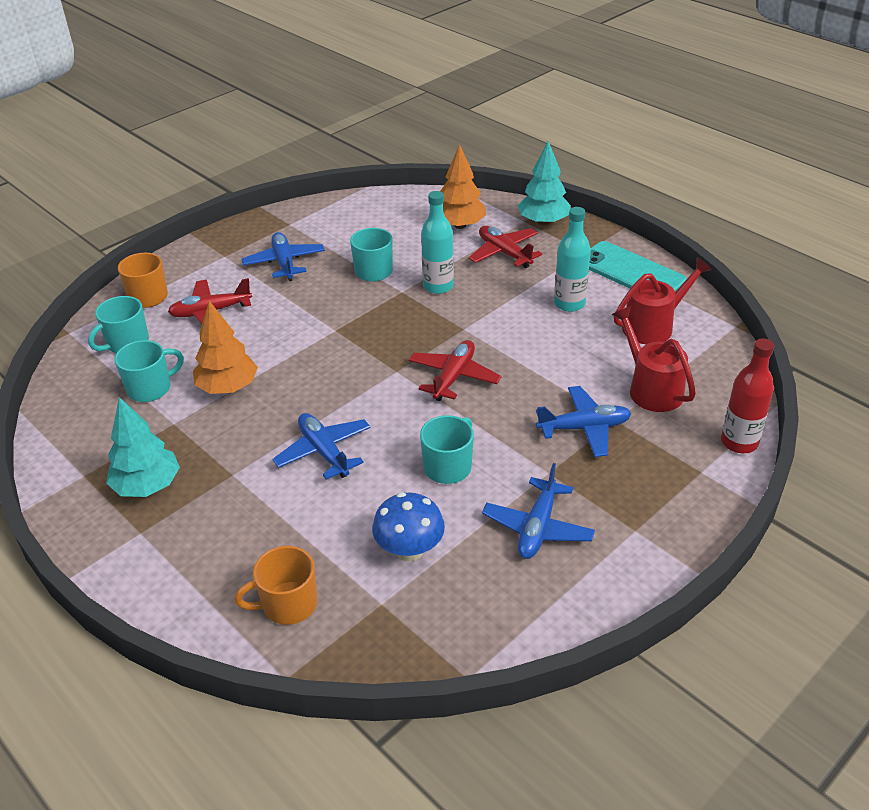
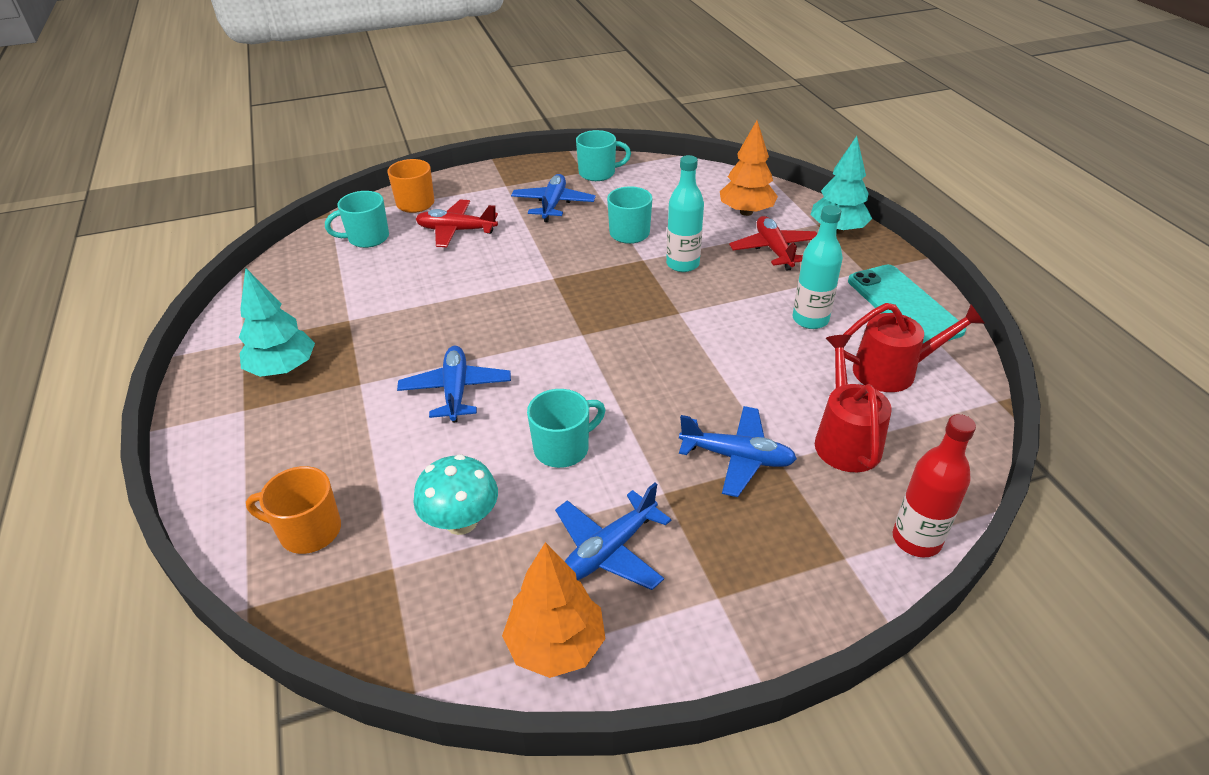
camera: 25 degrees right, 0 degrees up
(150, 388) = (355, 282): turquoise mug -> turquoise mug (598, 173)
(228, 387) = (418, 302): orange tree -> orange tree (556, 645)
(409, 550) = (461, 521): blue mushroom -> turquoise mushroom
(454, 377) = (634, 358): red plane -> none

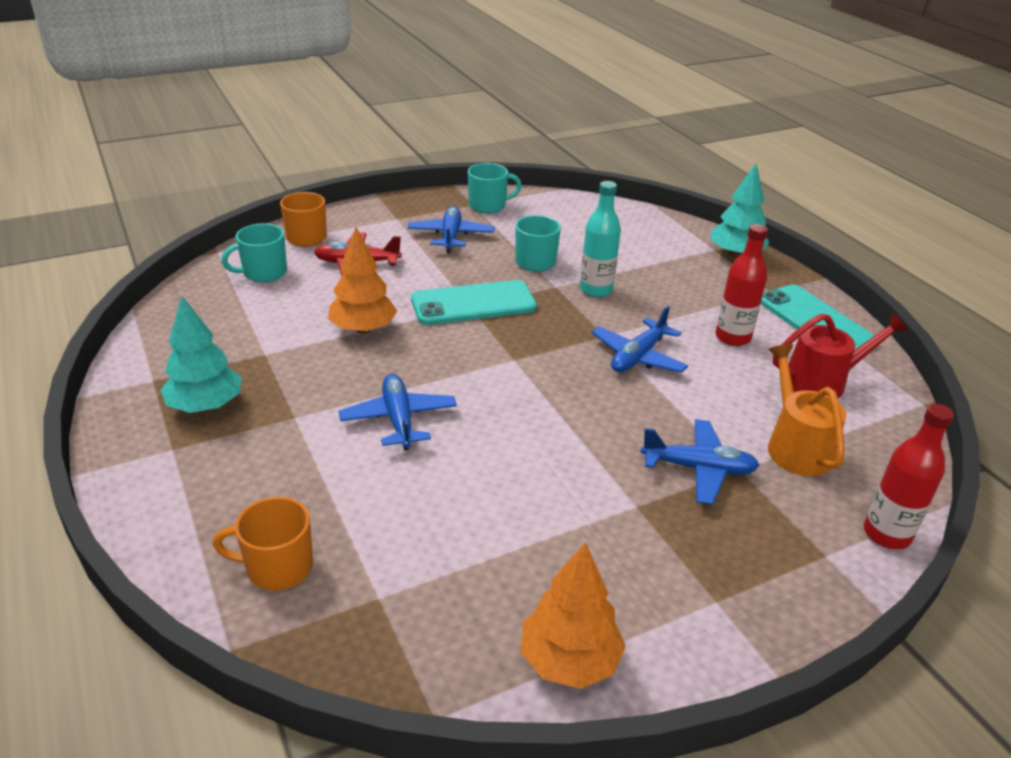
camera: 10 degrees left, 5 degrees down
(461, 521) = (439, 547): turquoise mushroom -> none
(557, 275) = (473, 303): none -> turquoise phone
(563, 448) = (524, 469): turquoise mug -> none
(609, 550) = (598, 564): blue plane -> blue plane (638, 356)
(746, 212) = (644, 240): orange tree -> orange tree (363, 329)
(774, 250) = (680, 274): red plane -> none
(810, 319) = (732, 337): turquoise bottle -> red bottle
(845, 439) = (795, 446): red watering can -> orange watering can

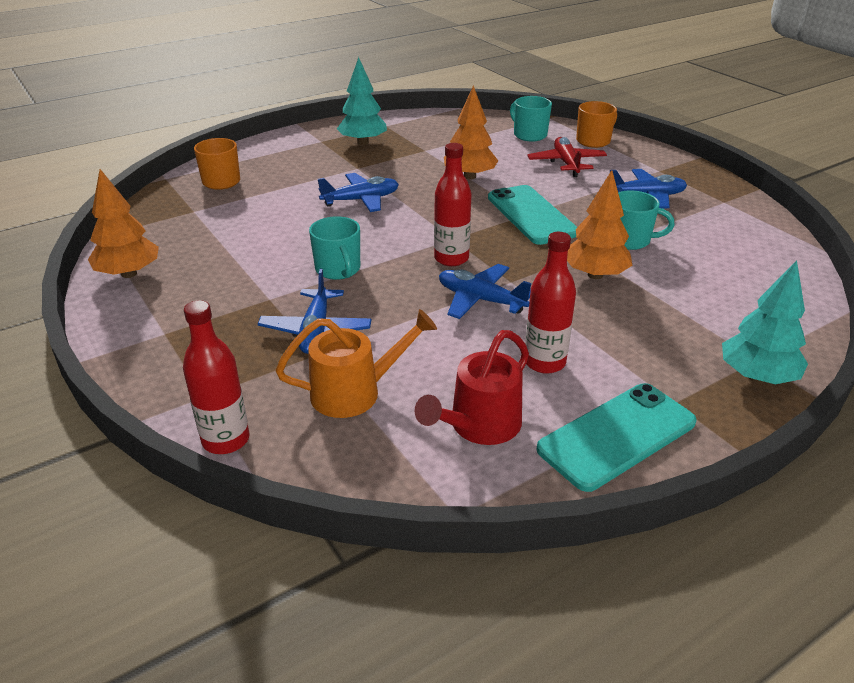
camera: 85 degrees right, 0 degrees up
(488, 206) = (729, 209): turquoise mug -> turquoise mug (338, 269)
(558, 365) = (451, 258): none -> red bottle
(596, 290) = (595, 275): turquoise bottle -> orange tree
(823, 381) = (479, 426): red watering can -> red watering can turned 60 degrees clockwise

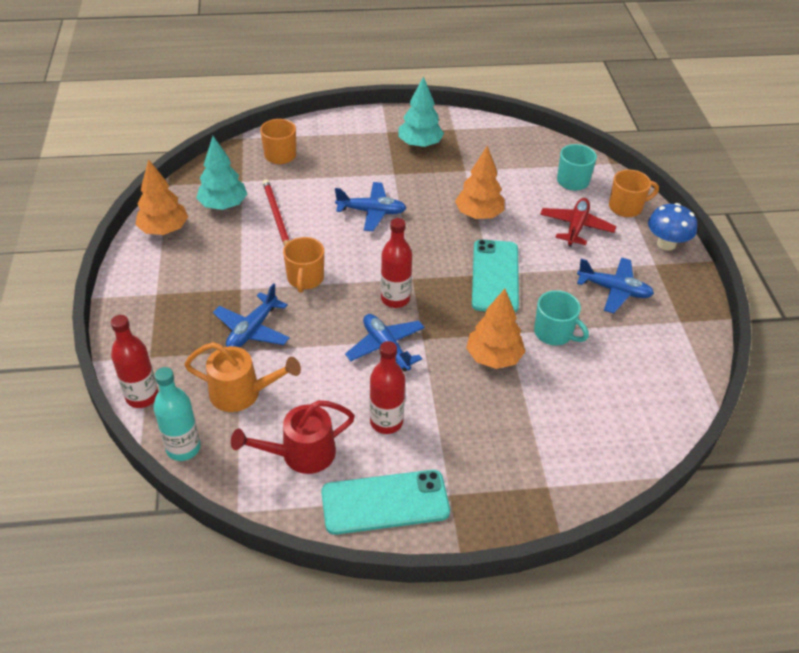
camera: 25 degrees right, 10 degrees up
(258, 228) = (276, 216): none -> red pencil
(327, 474) = (183, 448): none -> turquoise bottle
(338, 269) = (305, 279): turquoise mug -> orange mug
(653, 155) = (666, 244): none -> blue mushroom
(757, 376) = (532, 500): turquoise tree -> turquoise tree (223, 205)

